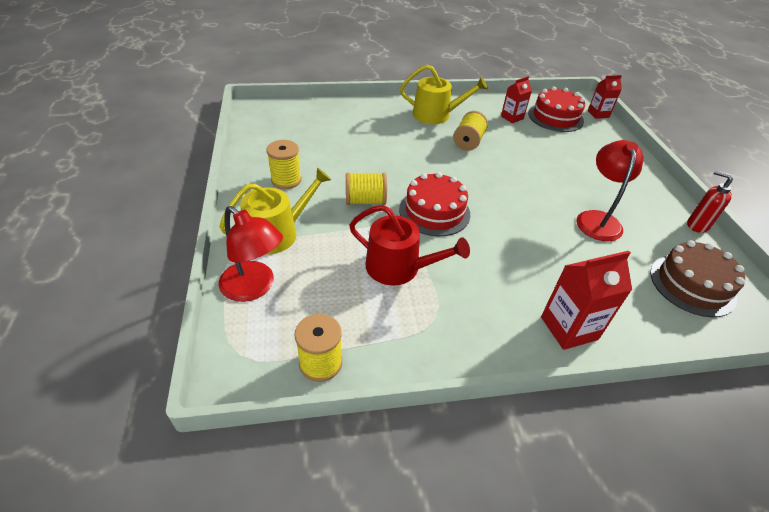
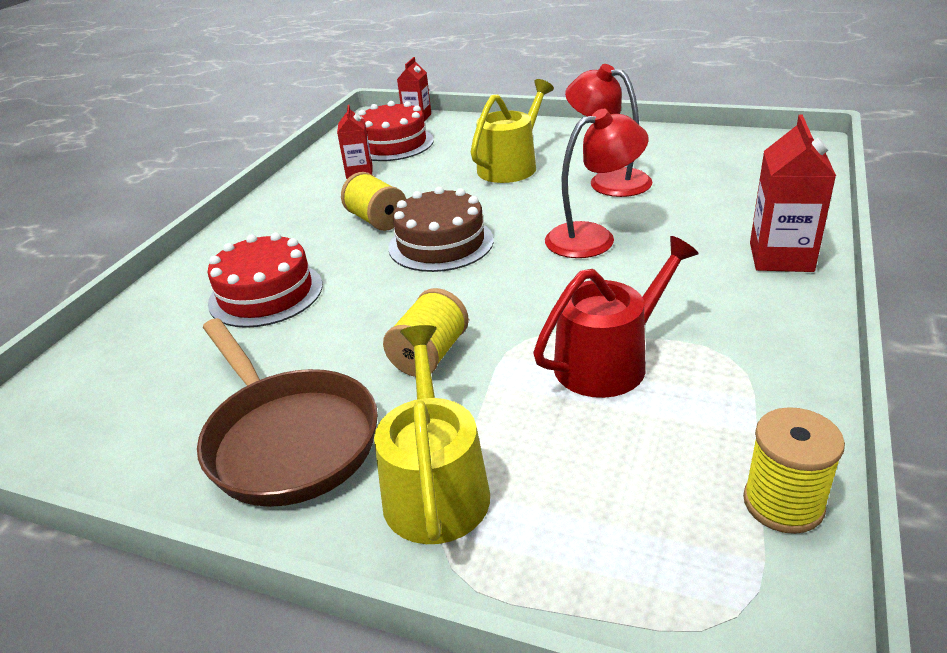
camera: 55 degrees left, 10 degrees down
(254, 288) = (567, 556): red lamp -> red lamp (593, 237)
(286, 180) = (288, 439): yellow spool -> brown pan
(434, 211) = (507, 294): red cake -> red cake (266, 294)
(436, 115) = (282, 227): yellow watering can -> yellow watering can (511, 166)
(692, 285) = (742, 164): brown cake -> brown cake (441, 243)
(697, 225) = (655, 131): red soap dispenser -> none

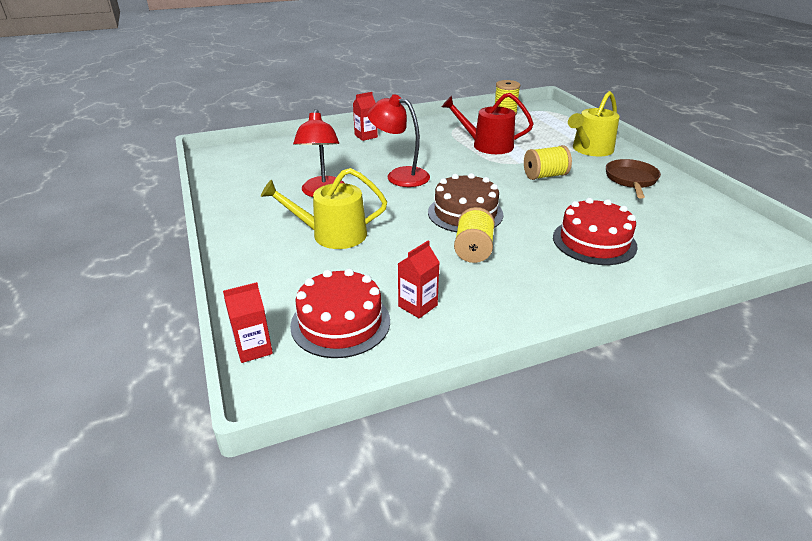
camera: 135 degrees left, 0 degrees up
(288, 439) = (631, 180): brown pan -> brown pan, size x0.65
(781, 257) = (366, 136): red carton -> red carton, size x0.63

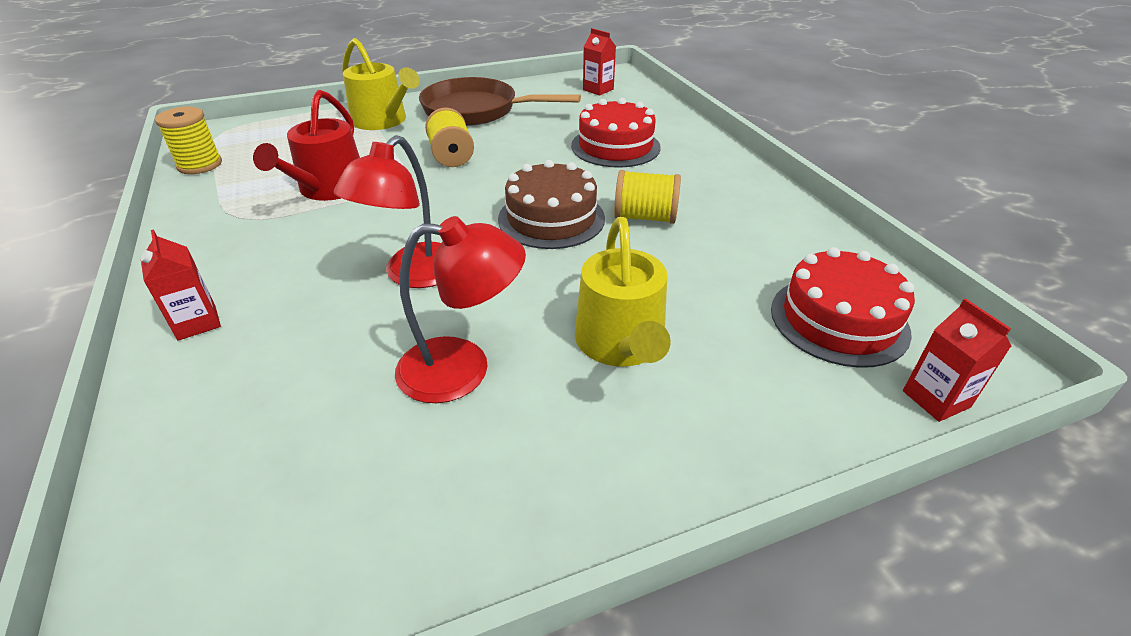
camera: 90 degrees left, 5 degrees up
(417, 306) = (776, 260): red carton -> red carton (598, 89)
(631, 180) = (476, 111): brown pan -> brown pan, size x1.53

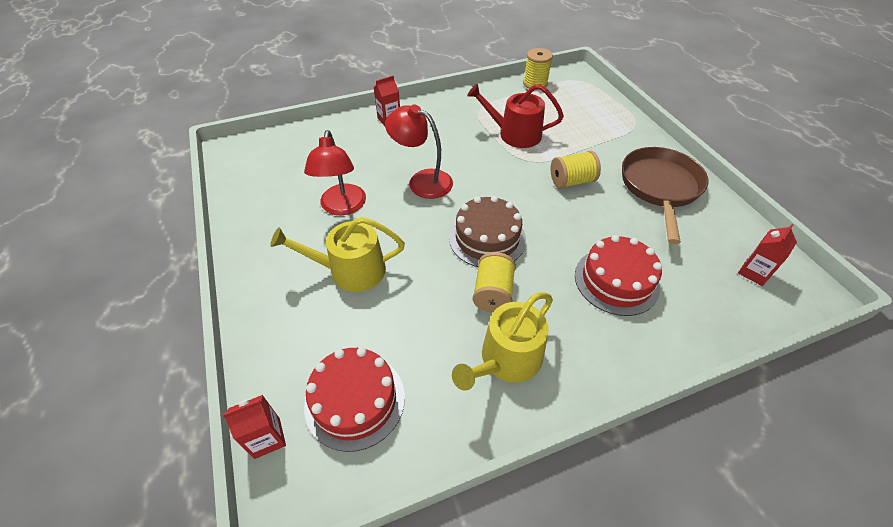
camera: 90 degrees right, 10 degrees up
(383, 121) = (620, 141): yellow watering can -> yellow watering can (506, 360)

